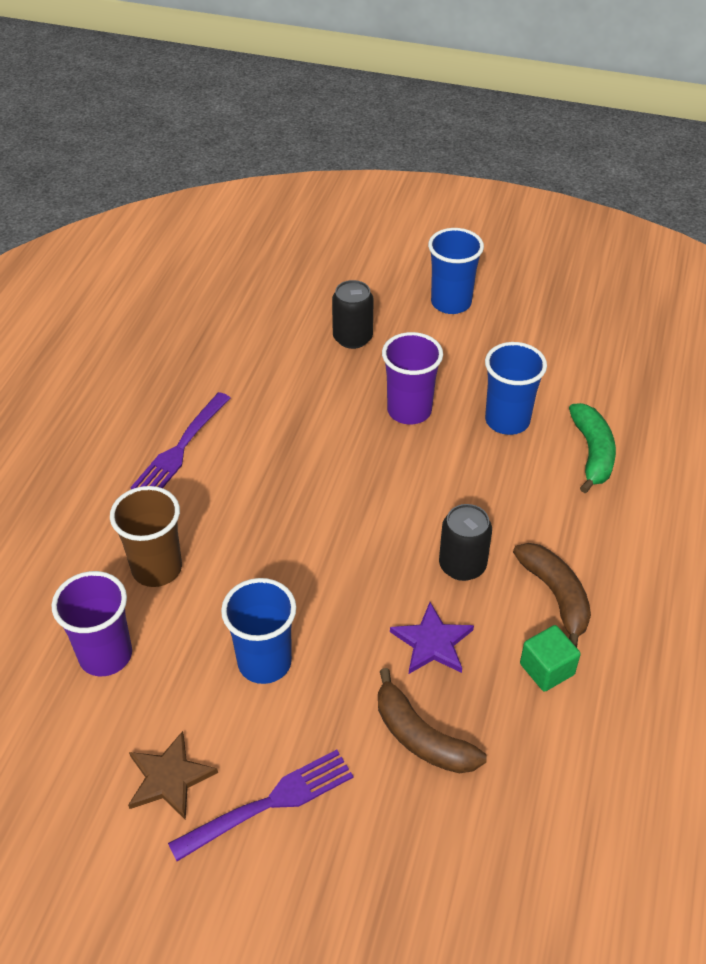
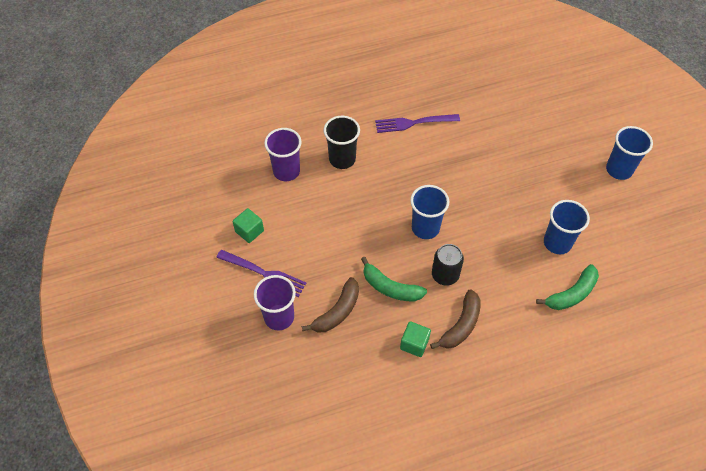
camera: 55 degrees right, 10 degrees up
(157, 568) = (342, 159): brown cup -> black cup
(169, 778) = (249, 231): brown star -> green cube
(264, 662) = (328, 229): blue cup -> blue cup (425, 228)
(352, 338) = (548, 143): black can -> none
(409, 411) = (522, 196): purple cup -> purple cup (279, 317)
(421, 737) = (337, 311): brown banana -> brown banana turned 150 degrees counterclockwise
(432, 642) = (390, 287): purple star -> green banana

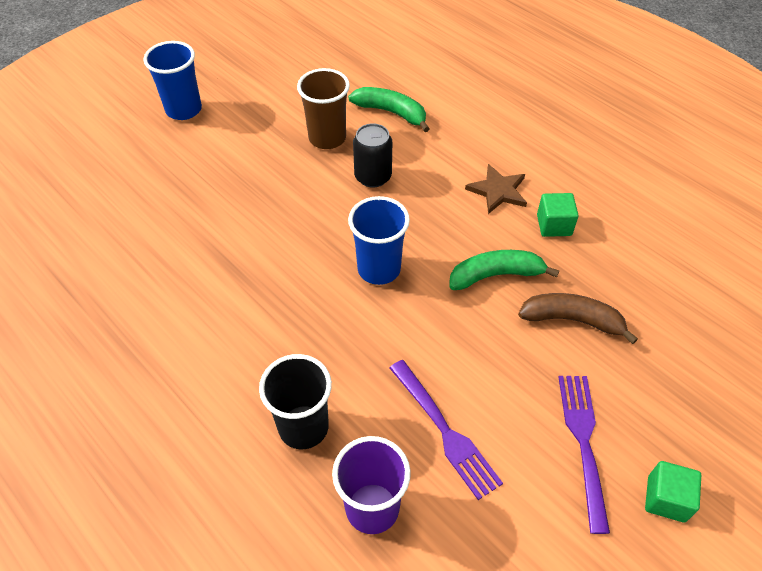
camera: 115 degrees left, 5 degrees down
(249, 231) = (526, 507): green cube -> green cube (666, 499)
(279, 317) = (633, 387): purple cup -> none
(390, 287) = (496, 275): green banana -> green banana turned 105 degrees counterclockwise
(413, 123) = (180, 351): purple fork -> purple fork (445, 431)
(445, 275) = (439, 226): black can -> black can (373, 176)
(461, 325) = (498, 191): brown banana -> brown star
(557, 243) = (327, 138): blue cup -> brown cup

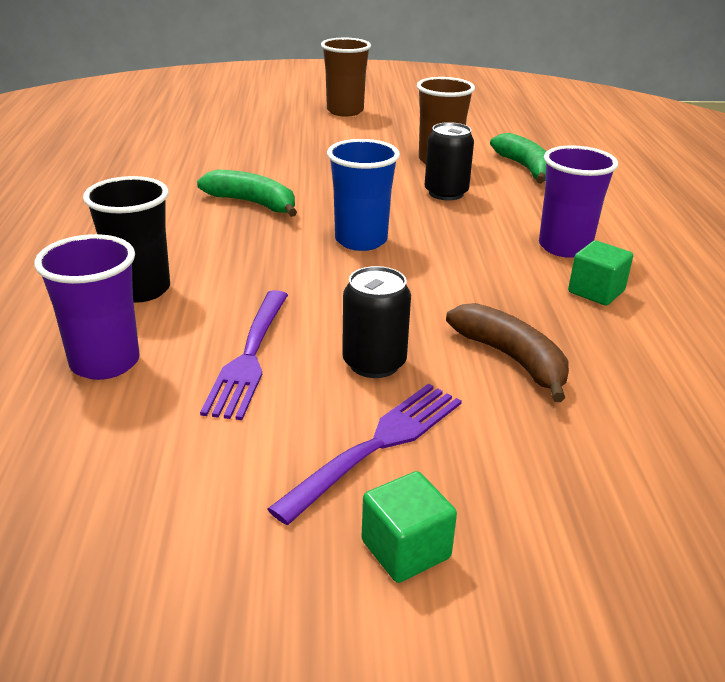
camera: 40 degrees right, 20 degrees down
(184, 110) = (345, 111): blue cup -> brown cup
(496, 275) = (472, 293): green banana -> green banana (253, 203)
(498, 191) = (564, 247): brown star -> purple cup
(513, 380) = (374, 363): none -> black can

